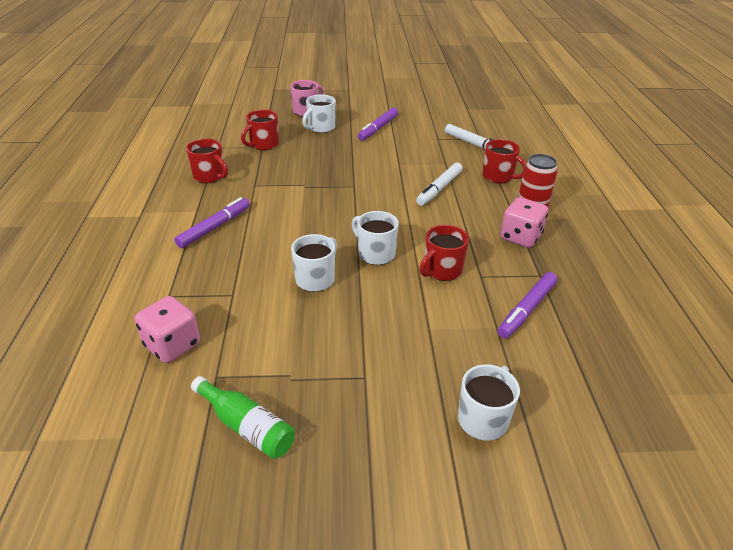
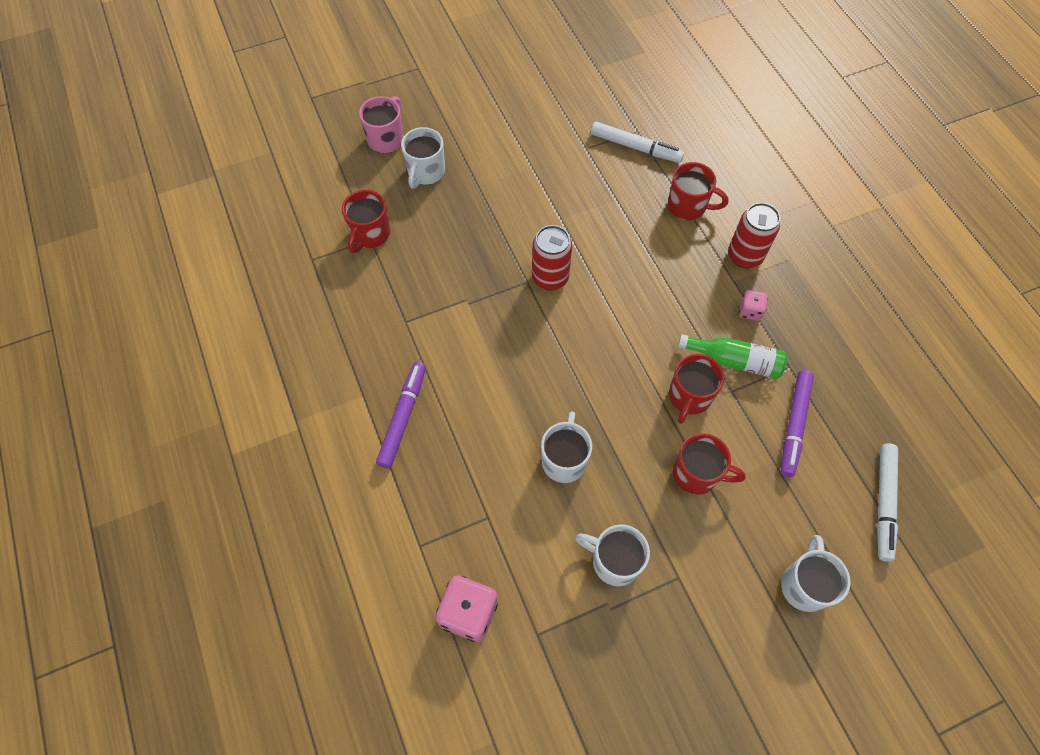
camera: 20 degrees left, 25 degrees up
(210, 177) = (339, 324): red mug -> red mug (697, 474)
(246, 426) = (601, 681): green bottle -> green bottle (734, 361)
(372, 187) = (550, 278): none -> red can
(375, 254) = (608, 396): white mug -> white mug (614, 561)
(378, 128) = (501, 150): purple marker -> none
(439, 189) = (629, 253): white marker -> white marker (884, 503)
(520, 237) = (750, 311): pink dice -> pink dice, size x0.55

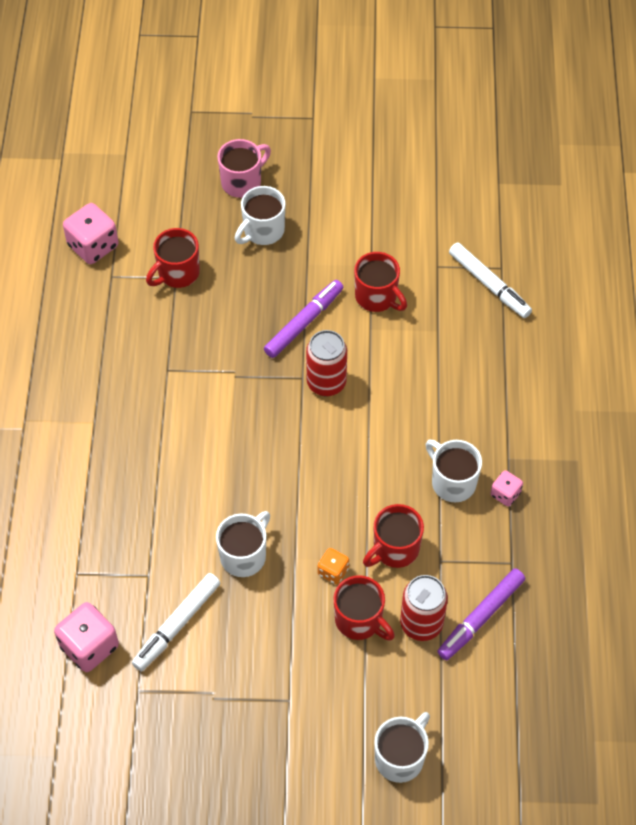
camera: 25 degrees right, 5 degrees down
(281, 239) = (93, 246): none -> pink dice
(403, 417) = (120, 456): purple marker -> purple marker (304, 323)
(614, 561) = (239, 661): white mug -> white mug (452, 482)
(649, 440) = (333, 571): none -> orange dice
(688, 206) = (507, 366): red mug -> red mug (377, 297)
(734, 361) = (460, 534): green bottle -> none
(744, 256) = (534, 439): red can -> red can (421, 624)
(884, 503) = (522, 723): white marker -> white marker (177, 625)

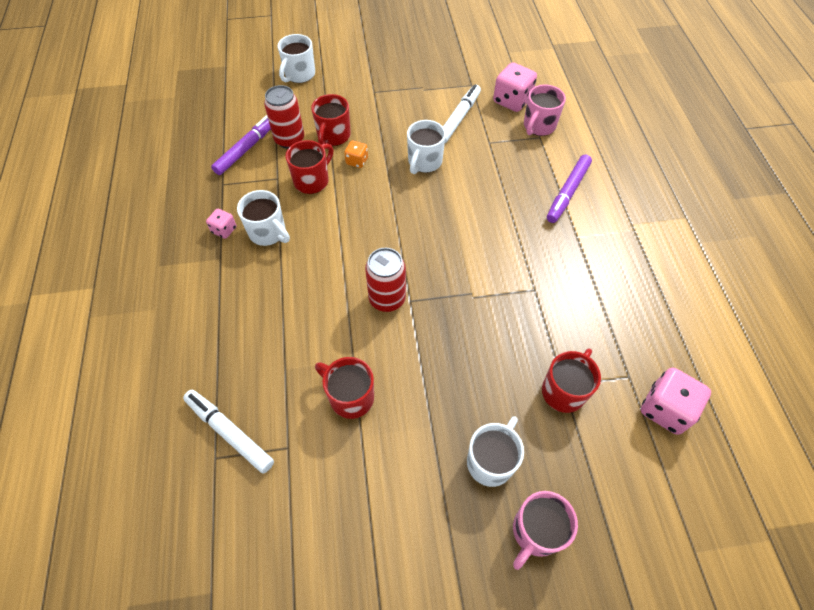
camera: 170 degrees right, 0 degrees up
(70, 592) = (538, 126): none -> pink mug
(304, 323) = (420, 356): purple marker -> purple marker (567, 192)
(359, 620) = (333, 136): red mug -> red mug turned 105 degrees counterclockwise

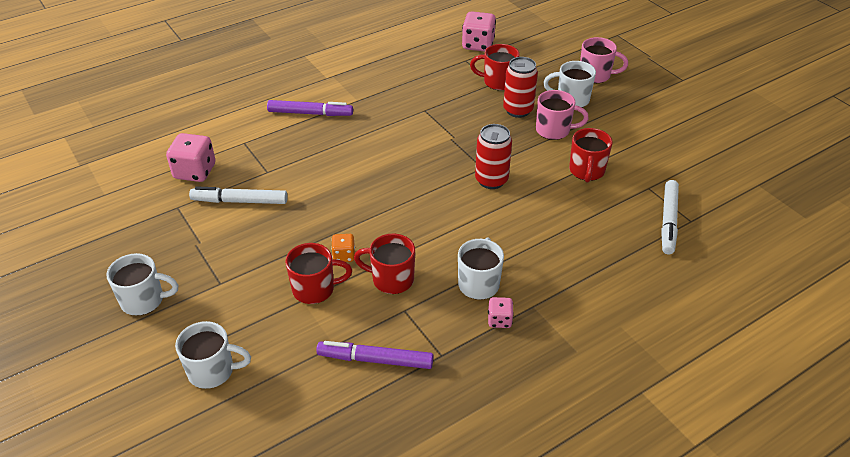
camera: 115 degrees left, 15 degrees down
(289, 140) = (340, 326): red can -> red can (518, 110)
(424, 162) = (318, 206): white mug -> white mug (144, 300)
(538, 126) = (228, 146): pink mug -> pink mug (554, 130)

